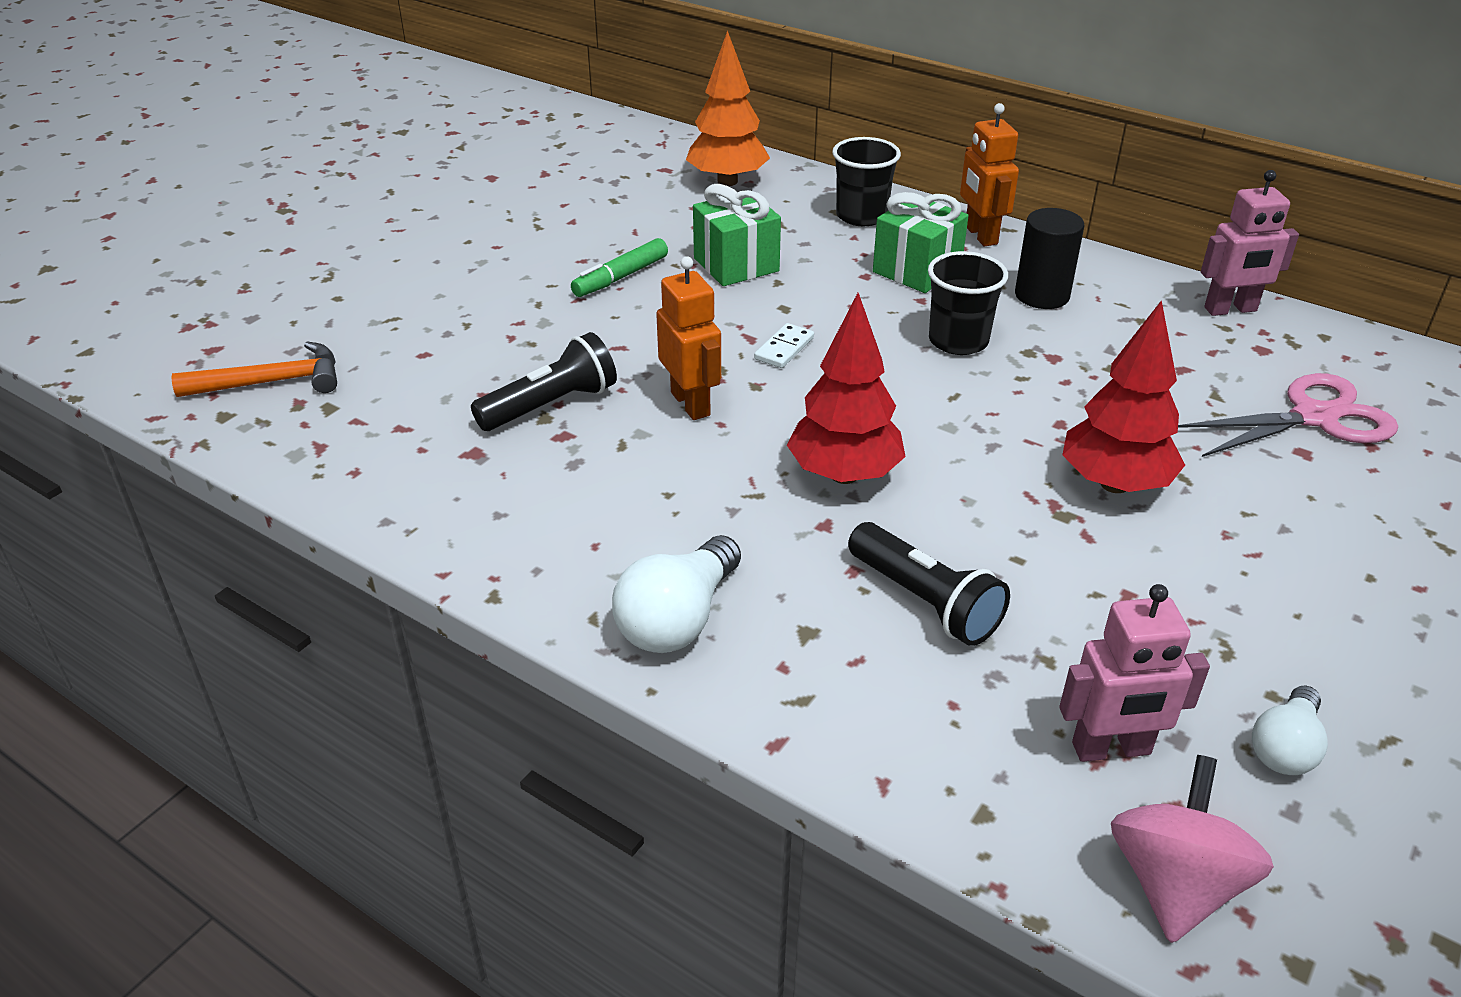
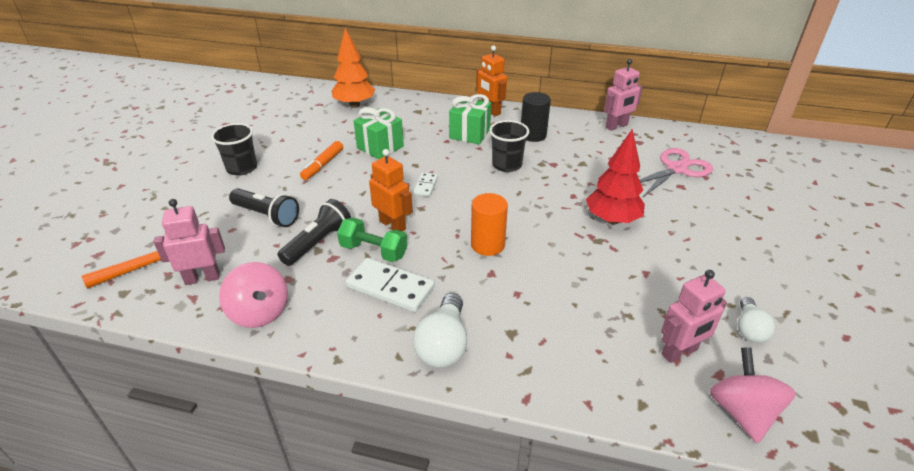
camera: 20 degrees left, 0 degrees up
(346, 420) = (202, 278): none -> pink robot
(408, 494) = (259, 312): none -> pink spinning top
(621, 277) = (323, 165): green marker -> orange marker
(635, 506) = (390, 287): none -> white domino
(636, 440) = (373, 251): none -> green dumbbell
(844, 475) = (487, 245): red tree -> orange cylinder
(861, 216) = (430, 111): black cup -> black cup (242, 168)
(925, 602) = (559, 301): black flashlight -> black flashlight (267, 216)

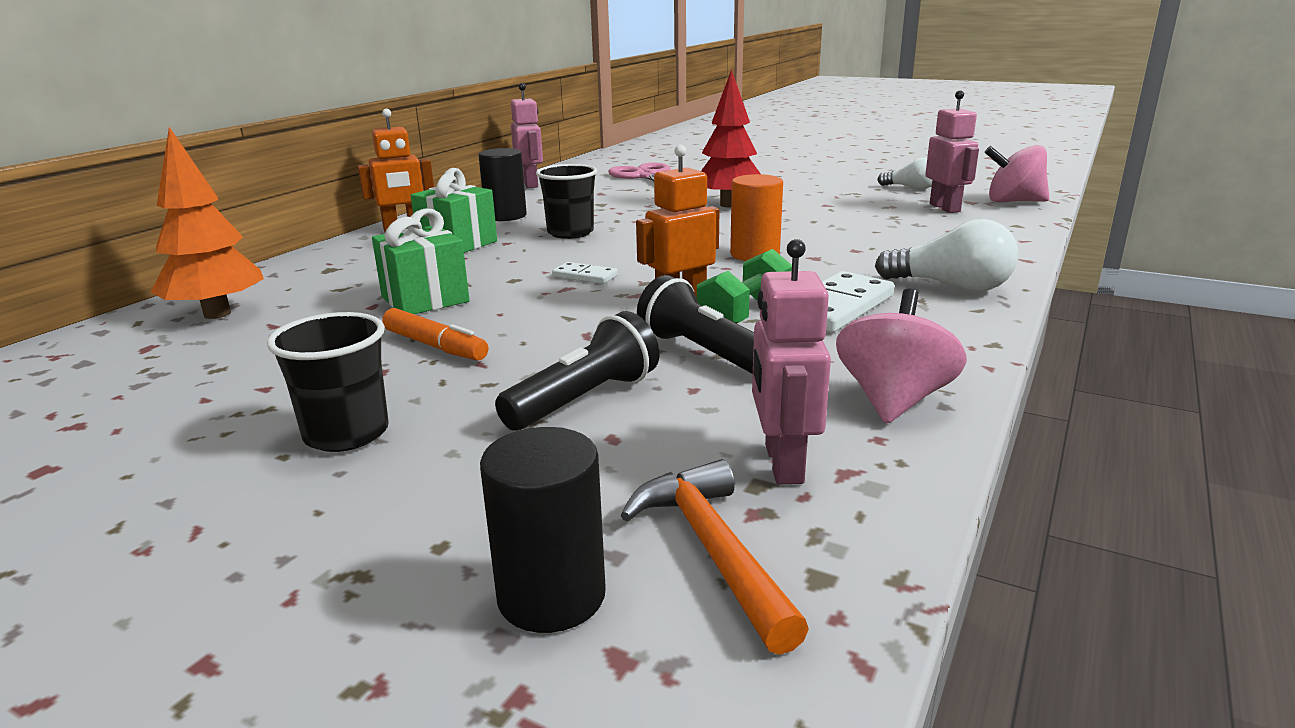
camera: 75 degrees left, 15 degrees down
(131, 235) = (551, 596): none -> black cylinder
(259, 312) = (893, 400): pink spinning top -> pink spinning top turned 45 degrees counterclockwise

